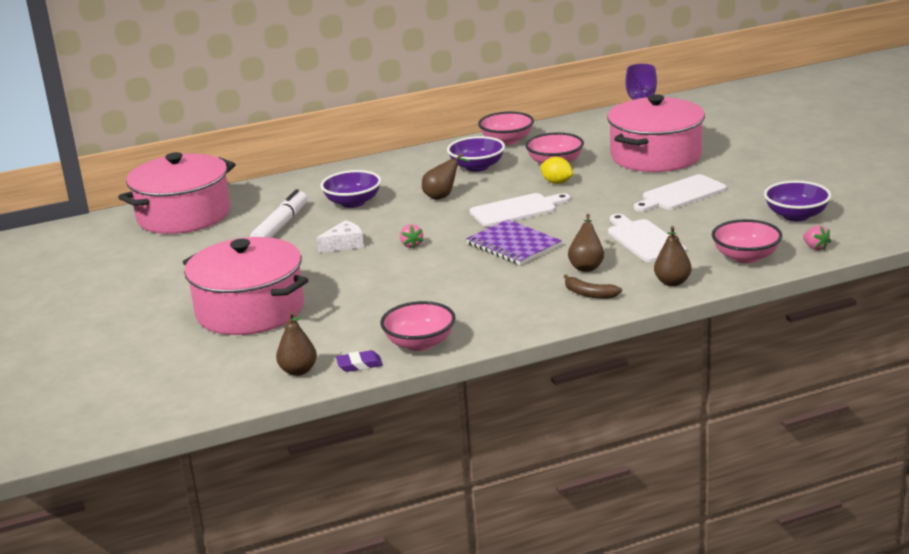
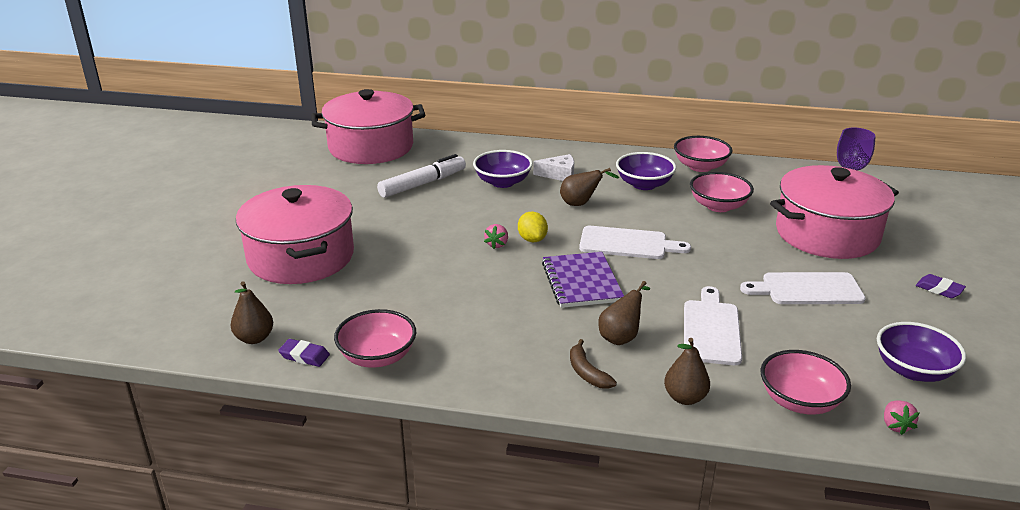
camera: 30 degrees right, 5 degrees up
(344, 244) = (447, 221): white cheese -> white cheese (559, 175)
(557, 182) = (697, 228): yellow lemon -> yellow lemon (532, 239)
(766, 165) = (939, 289): none -> purple eraser

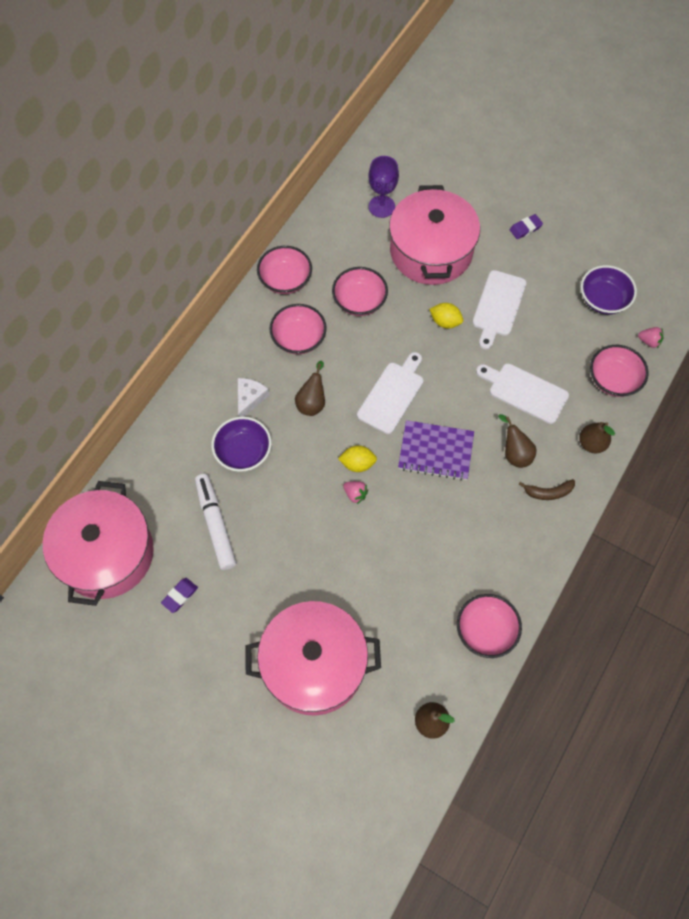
camera: 70 degrees left, 35 degrees up
(304, 356) = (468, 685): purple eraser -> purple eraser (180, 596)
(644, 184) = (298, 338): purple bowl -> pink bowl
(748, 258) = (445, 322): none -> yellow lemon

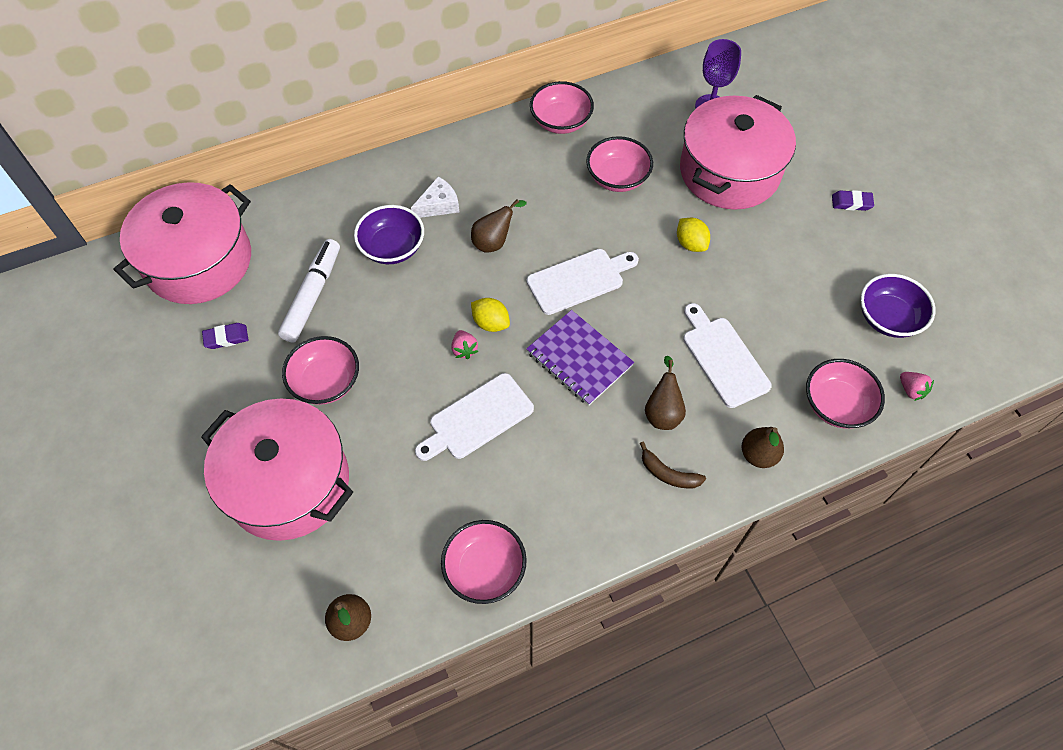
camera: 35 degrees right, 5 degrees down
(298, 338) = (530, 178): pink bowl -> pink bowl (326, 382)
(498, 306) = (760, 260): white cutting board -> white cutting board (477, 418)

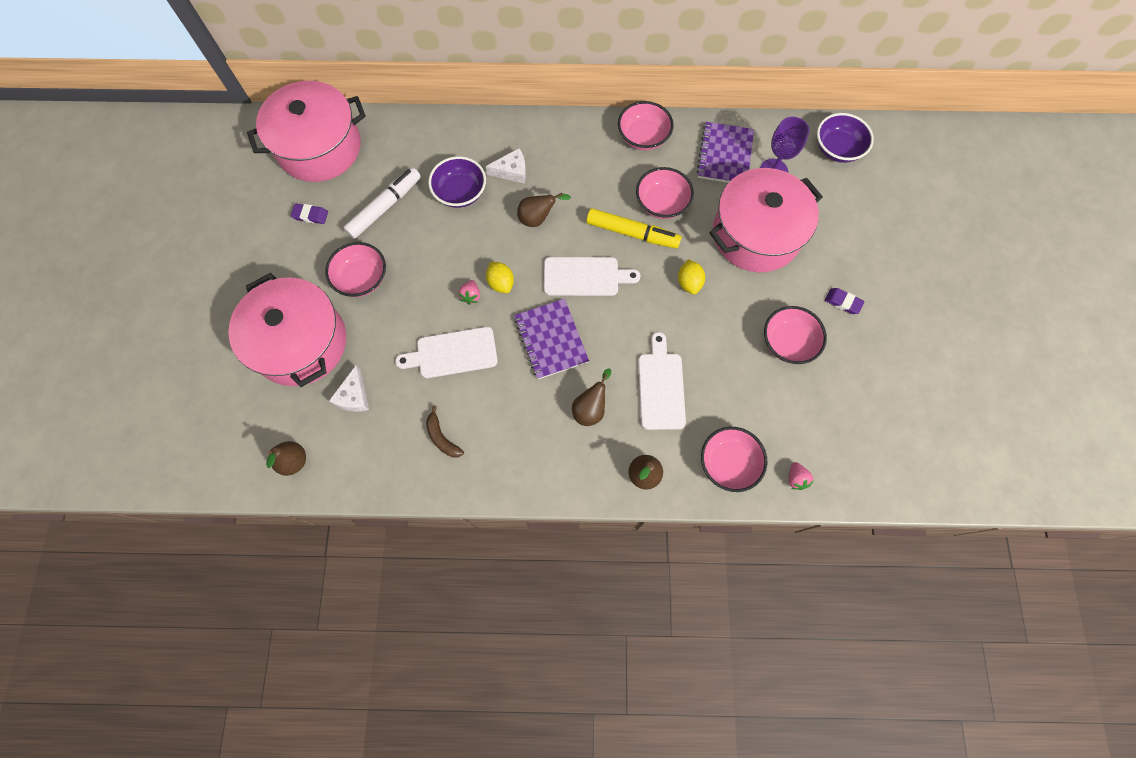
camera: 25 degrees right, 10 degrees up
(386, 515) = (354, 396): none -> white cheese
(485, 569) = (400, 467): pink bowl -> pink bowl (788, 342)
(604, 218) = (632, 233): none -> yellow marker
(654, 109) = (724, 155): none -> purple notebook
(668, 473) = (568, 457): brown banana -> brown banana (442, 437)
(888, 318) = (813, 412): purple bowl -> purple bowl (837, 149)

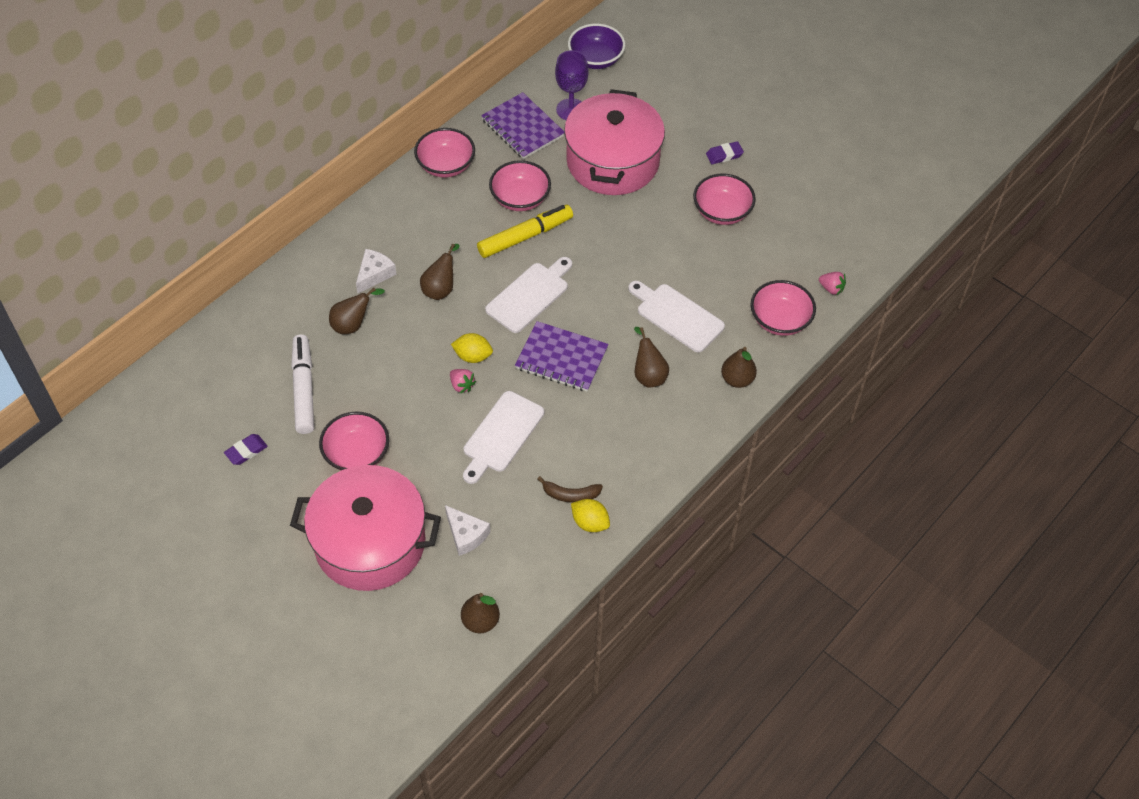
camera: 50 degrees left, 15 degrees down
(319, 147) = (180, 397): pink pot -> none
(460, 192) = (353, 324): purple bowl -> brown pear
(689, 283) = (608, 233): yellow lemon -> yellow lemon (590, 523)

